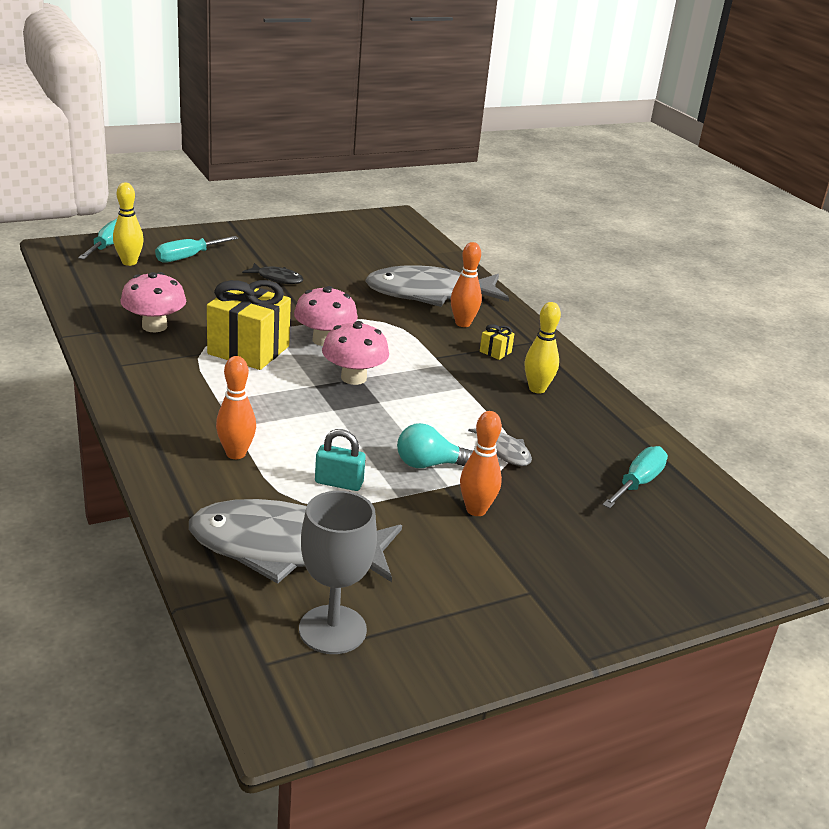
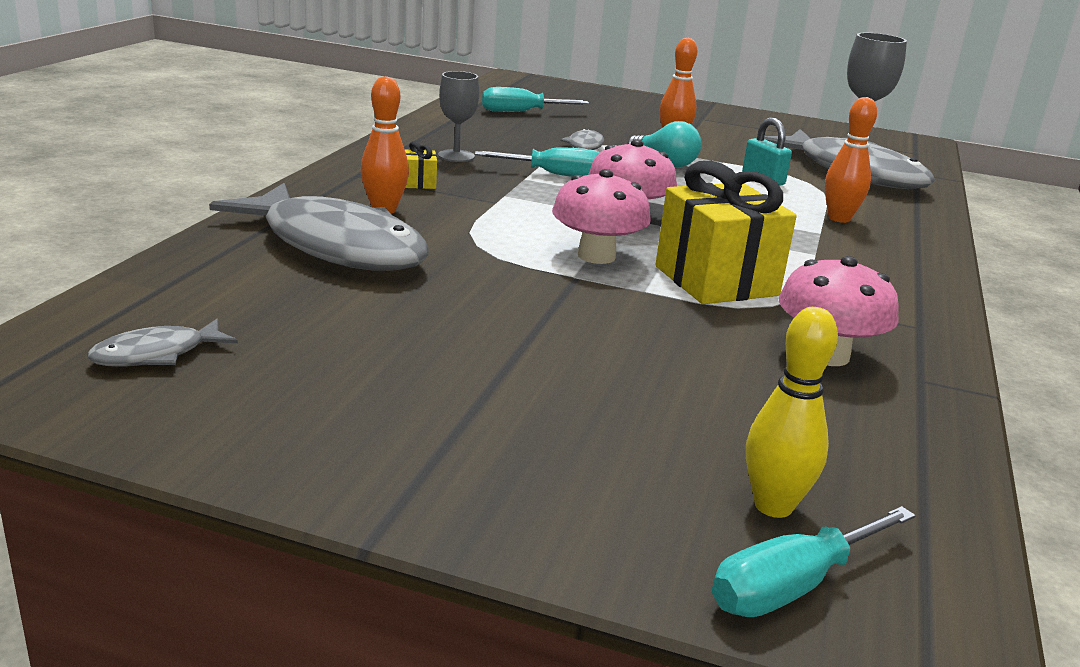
camera: 135 degrees left, 5 degrees down
(187, 257) = (625, 465): turquoise screwdriver -> turquoise screwdriver (555, 175)
(277, 278) = (516, 351): black fish -> none
(376, 236) = (156, 354): none -> grey fish
(537, 389) = (456, 156): yellow bowling pin -> grey goblet

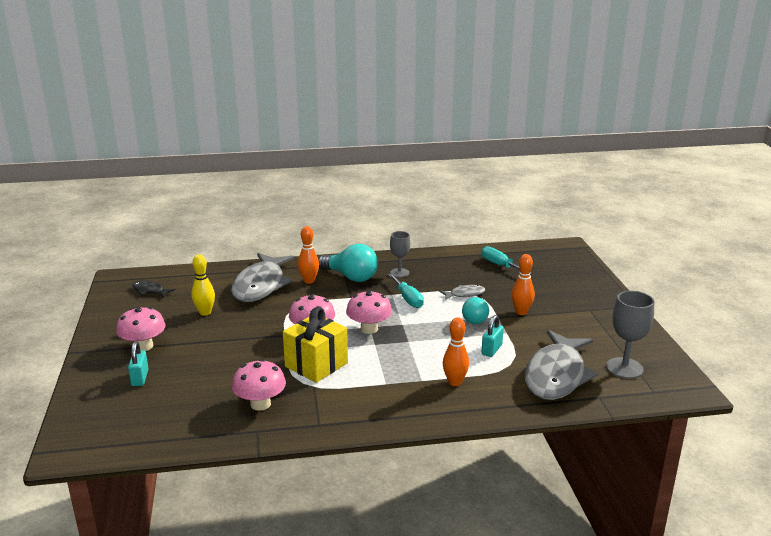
camera: 65 degrees right, 0 degrees up
(156, 354) = (150, 291): grey fish -> black fish
(419, 183) = (351, 277): yellow gift -> turquoise light bulb
(462, 422) = (143, 346): none -> pink mushroom
(624, 458) = (140, 378): none -> turquoise padlock
(773, 506) = (127, 411): yellow bowling pin -> yellow bowling pin (205, 312)
(791, 586) = (82, 421): turquoise screwdriver -> none

